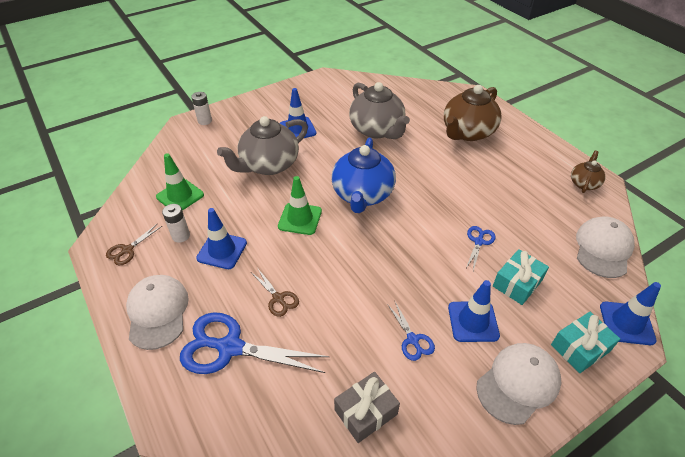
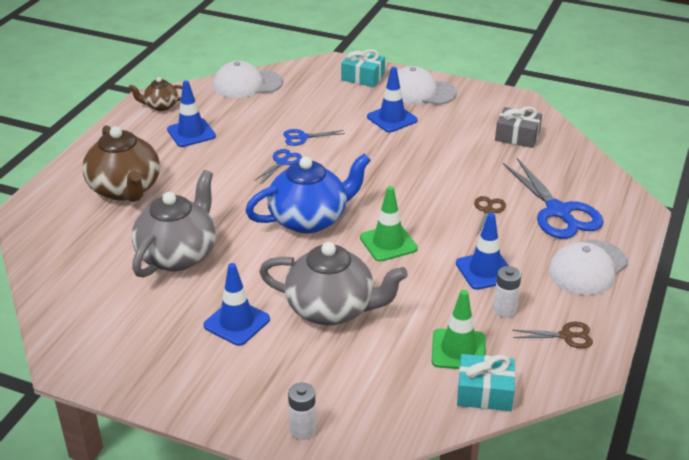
camera: 125 degrees left, 10 degrees down
(412, 340) = (440, 137): blue scissors -> blue scissors (282, 162)
(467, 132) = (125, 189): brown teapot -> brown teapot turned 60 degrees clockwise
(517, 283) = (330, 110): turquoise gift -> turquoise gift (484, 392)
(626, 323) = (319, 65): blue traffic cone -> blue traffic cone (191, 133)

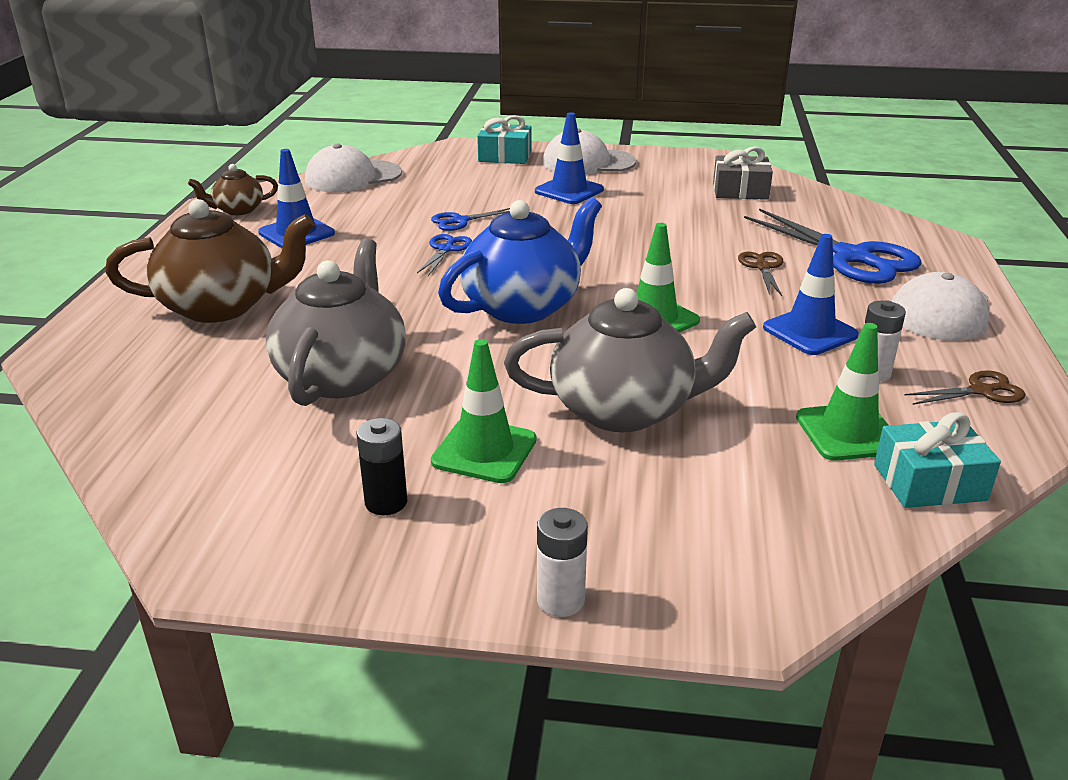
camera: 15 degrees left, 5 degrees down
(125, 189) = (221, 306): brown teapot -> brown teapot turned 60 degrees counterclockwise
(169, 345) = (386, 502): none -> black battery
(237, 322) = (484, 451): blue traffic cone -> green traffic cone
(303, 430) = (686, 591): white battery -> white battery (560, 600)

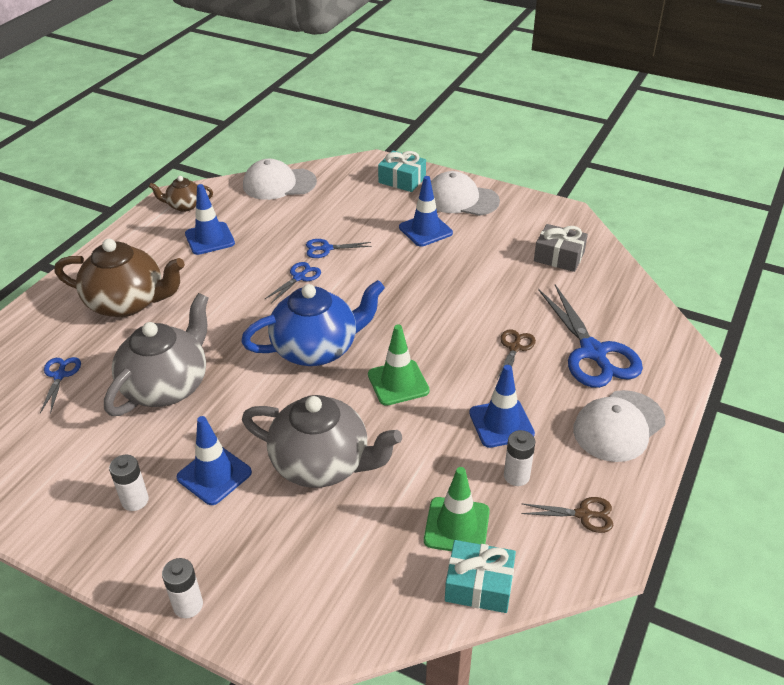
camera: 20 degrees right, 10 degrees up
(167, 394) = (60, 375): none -> blue scissors
(386, 502) = (135, 500): black battery -> white battery
(484, 451) = (214, 475): green traffic cone -> blue traffic cone

